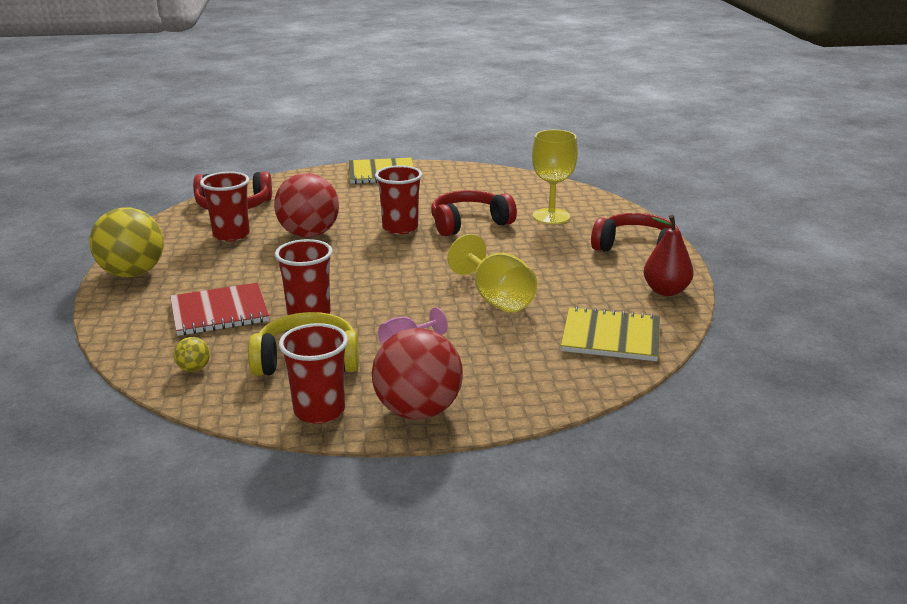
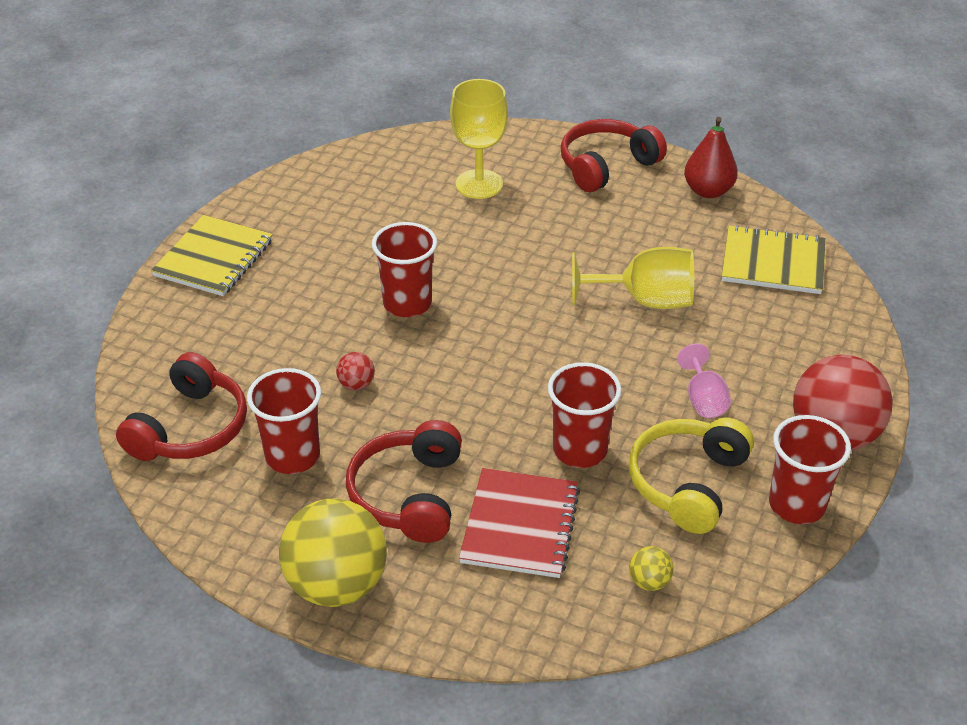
camera: 60 degrees left, 15 degrees up
(309, 234) = (356, 384): red ball -> red ball, size x0.42
(469, 223) = (443, 247): red headphones -> red headphones (408, 495)
(611, 337) = (773, 263): yellow notebook -> yellow notebook turned 60 degrees clockwise

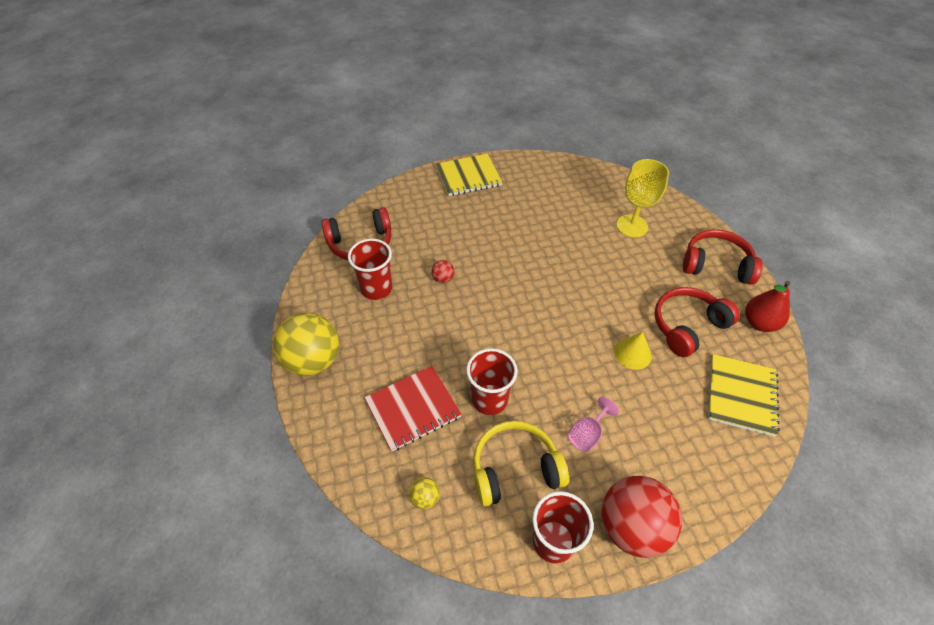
camera: 50 degrees right, 10 degrees up
(407, 303) = (516, 259): red cup -> none
(408, 495) = (392, 348): red headphones -> red headphones (687, 326)
(645, 301) = (632, 353): yellow goblet -> yellow cone
(773, 263) = (741, 395): yellow notebook -> yellow notebook turned 45 degrees clockwise

